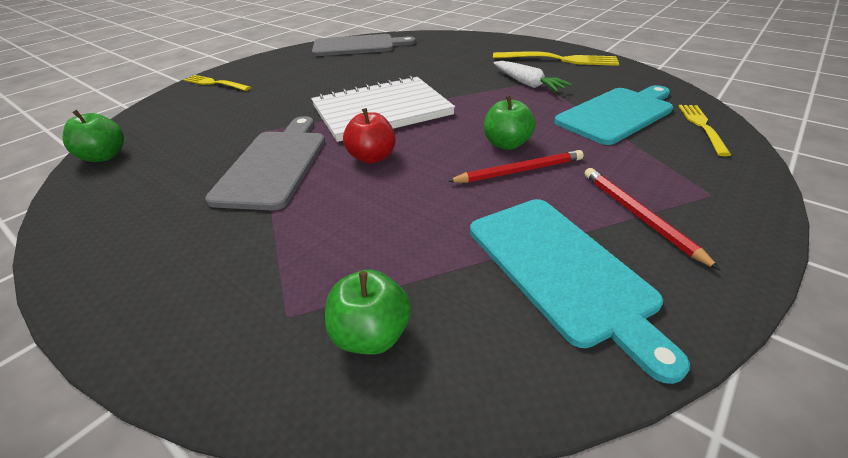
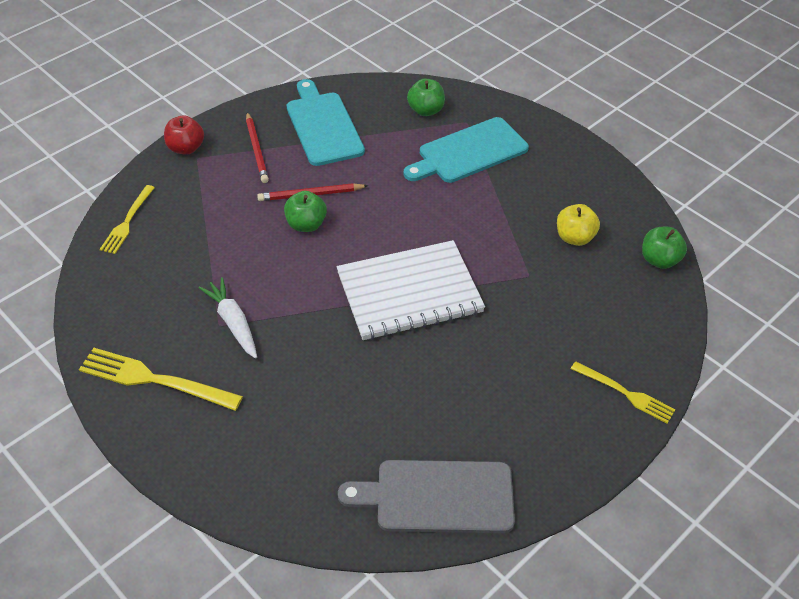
camera: 175 degrees left, 10 degrees up
(189, 165) = (574, 237): none -> yellow apple
(274, 164) = (502, 228): grey cutting board -> none
(372, 157) = (421, 225): red apple -> red apple (186, 148)
(617, 114) = (182, 251): turquoise cutting board -> turquoise cutting board (469, 152)

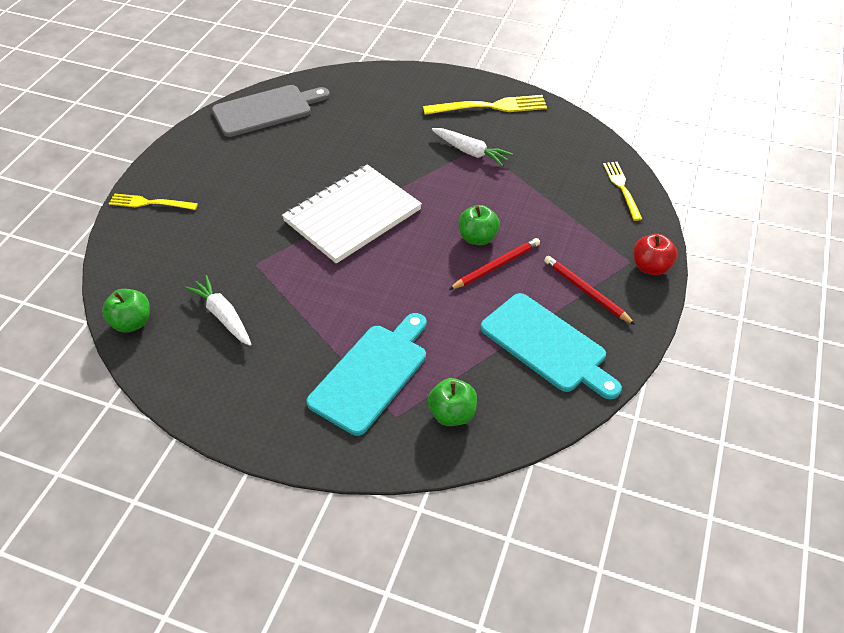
camera: 155 degrees right, 0 degrees up
(574, 237) = (223, 316): yellow apple -> white carrot

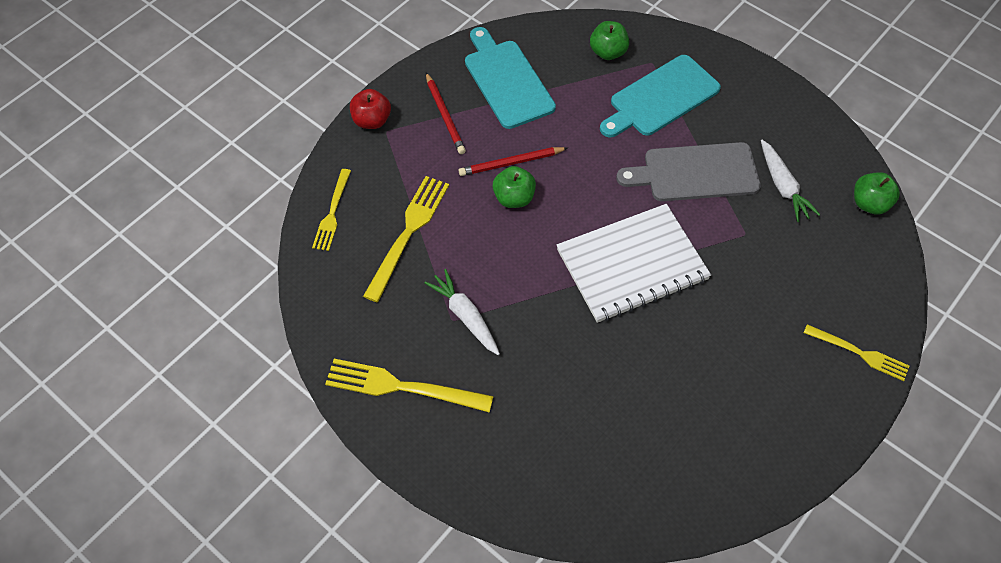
camera: 160 degrees left, 10 degrees up
(266, 110) = (701, 481): grey cutting board -> grey cutting board (695, 173)
(550, 191) = (409, 232): none -> yellow fork

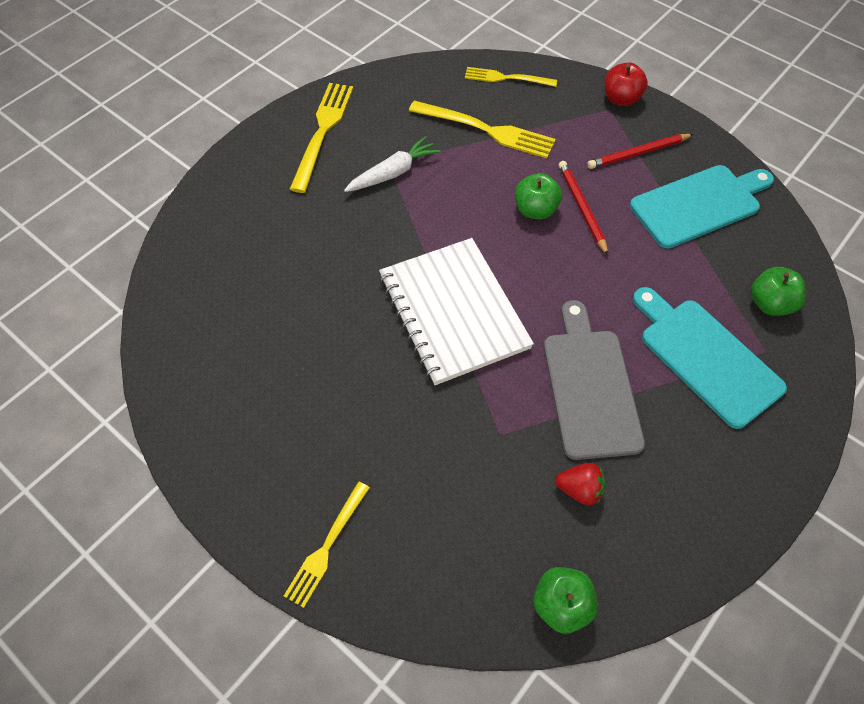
camera: 90 degrees right, 0 degrees up
(783, 186) = (579, 489): white carrot -> red strawberry

